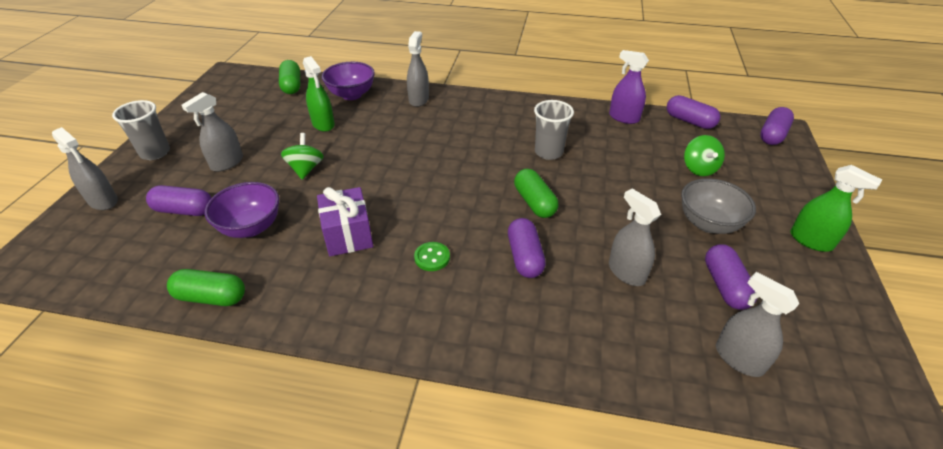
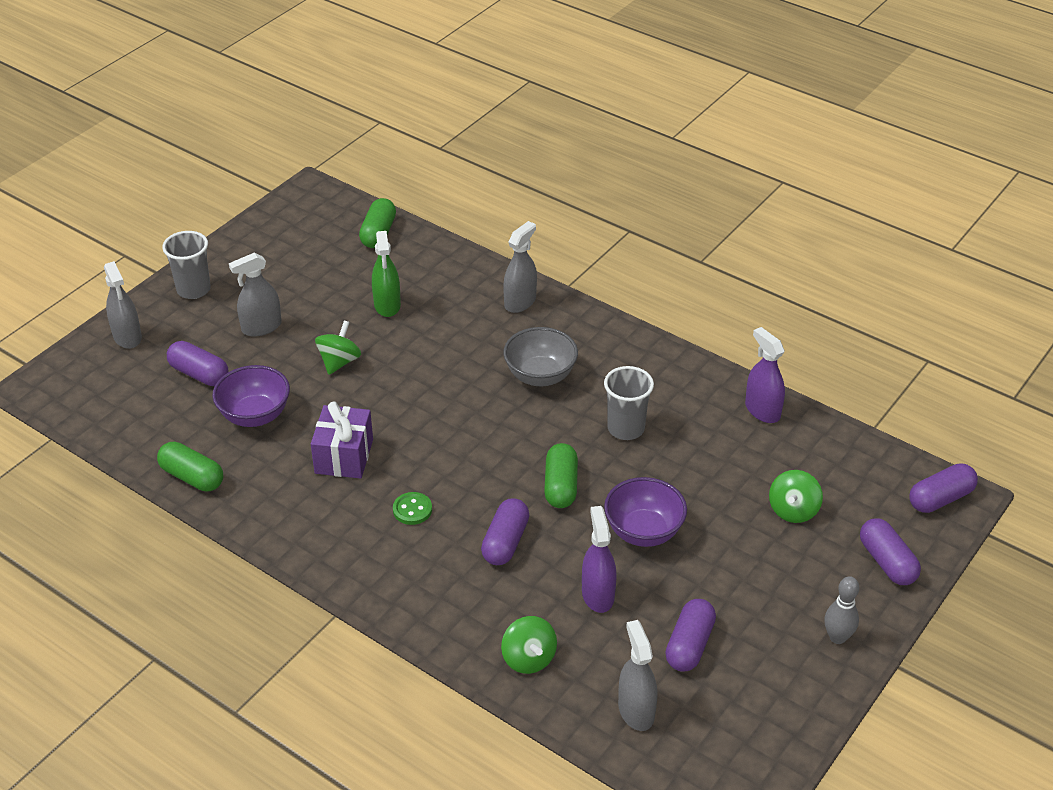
camera: 25 degrees right, 0 degrees up
(351, 95) = (442, 269): purple bowl -> purple bowl (643, 532)
(618, 348) = (528, 658): none -> green spinning top
(626, 272) = (598, 595): grey spray bottle -> purple spray bottle
(689, 121) = (846, 443): purple capsule -> purple capsule (887, 562)
(708, 223) = (737, 577): grey bowl -> grey bowl (540, 376)
(811, 240) = (837, 637): green spray bottle -> grey bowling pin

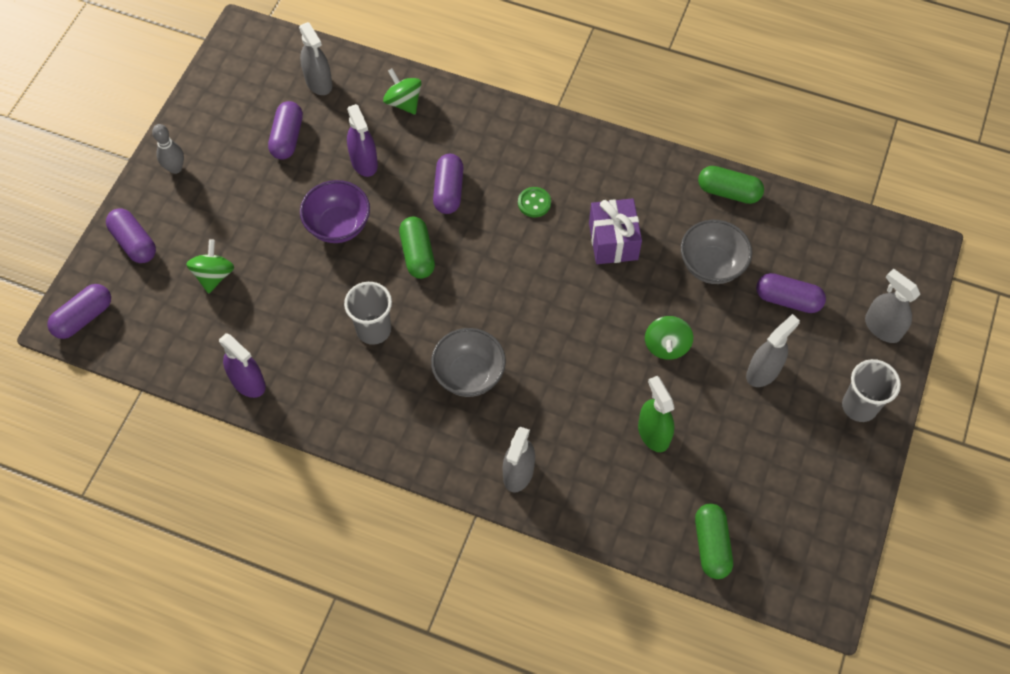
camera: 165 degrees right, 20 degrees up
(255, 415) = (711, 265): purple bowl -> grey bowl

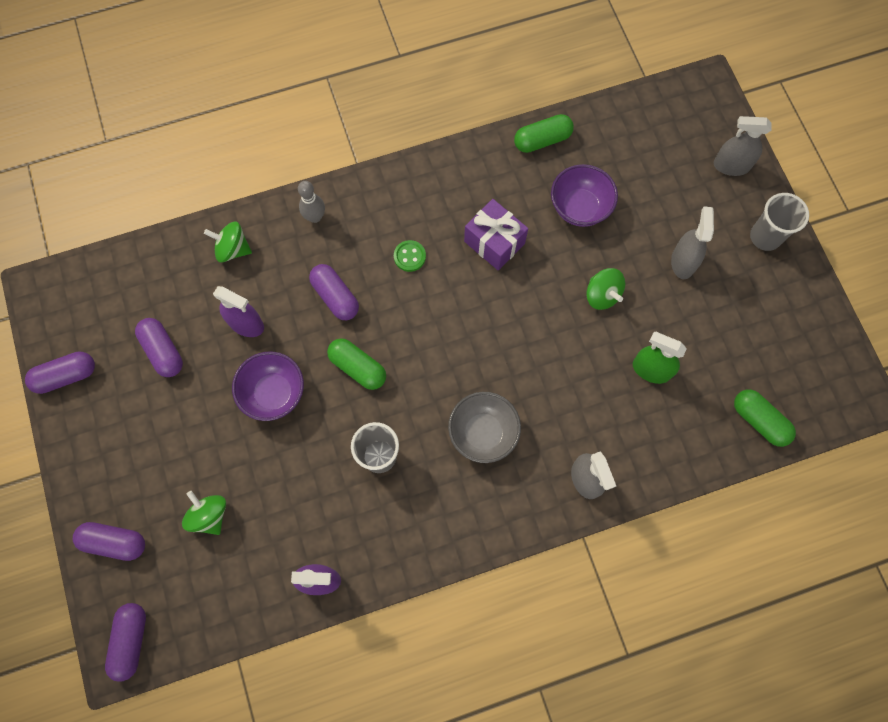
camera: 40 degrees left, 10 degrees up
(175, 168) = (90, 450): grey bowling pin -> grey bowling pin (315, 217)
(319, 82) = (146, 284): grey spray bottle -> none
(711, 265) = (579, 208): grey bowl -> purple bowl
(787, 300) = (653, 193): purple capsule -> purple capsule (66, 376)

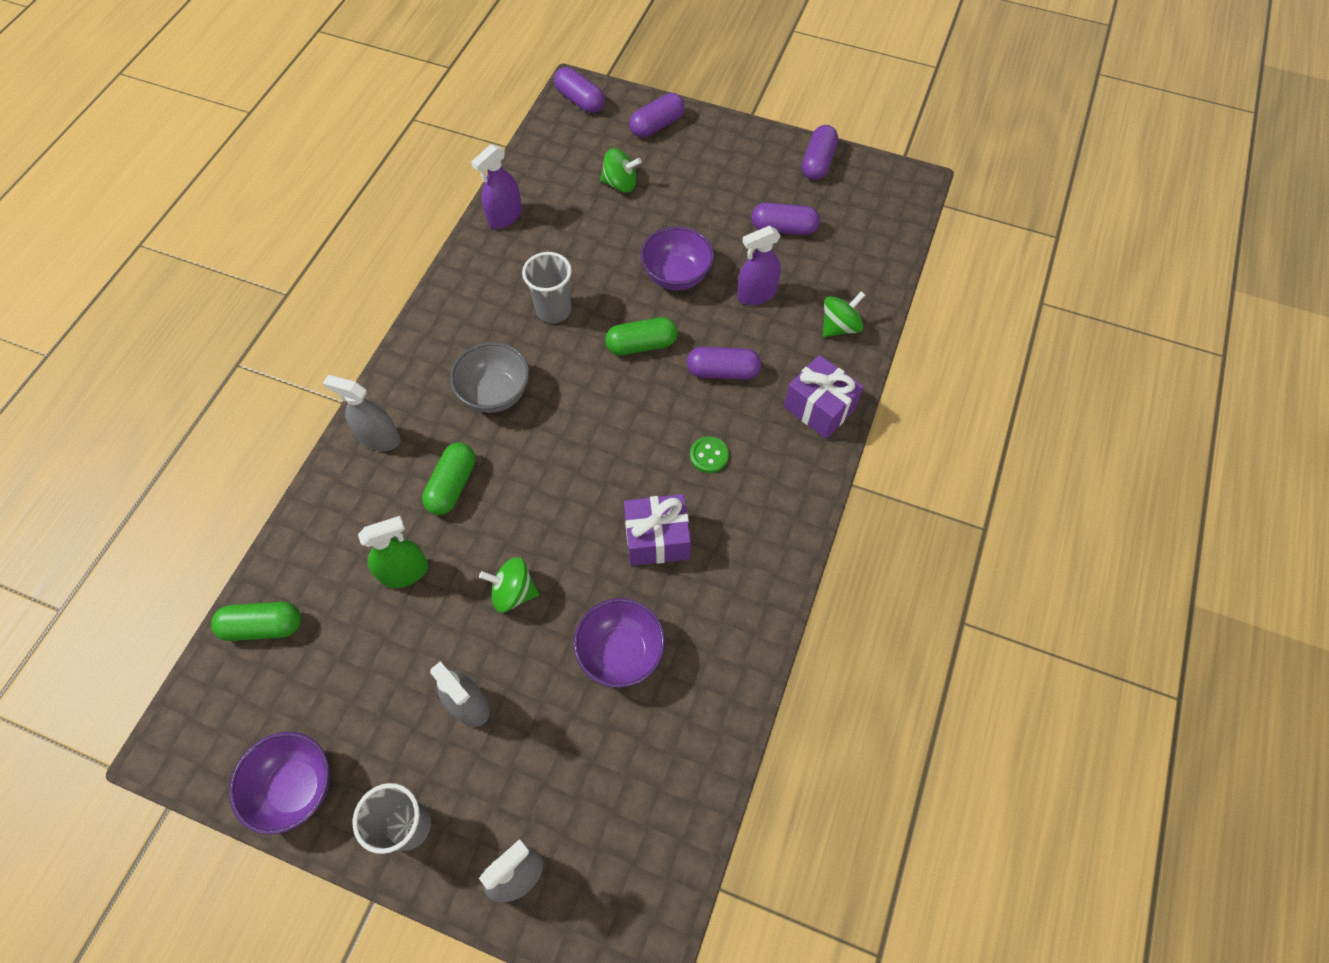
camera: 130 degrees right, 10 degrees down
(315, 217) = (819, 408): grey bowling pin -> purple gift
(542, 140) = (731, 683): green capsule -> green capsule (452, 485)
(808, 311) = (295, 787): none -> purple bowl

